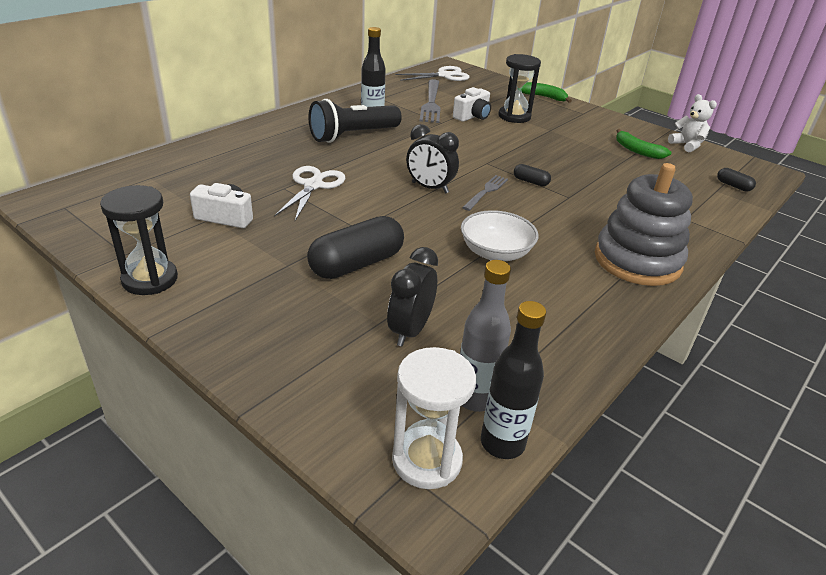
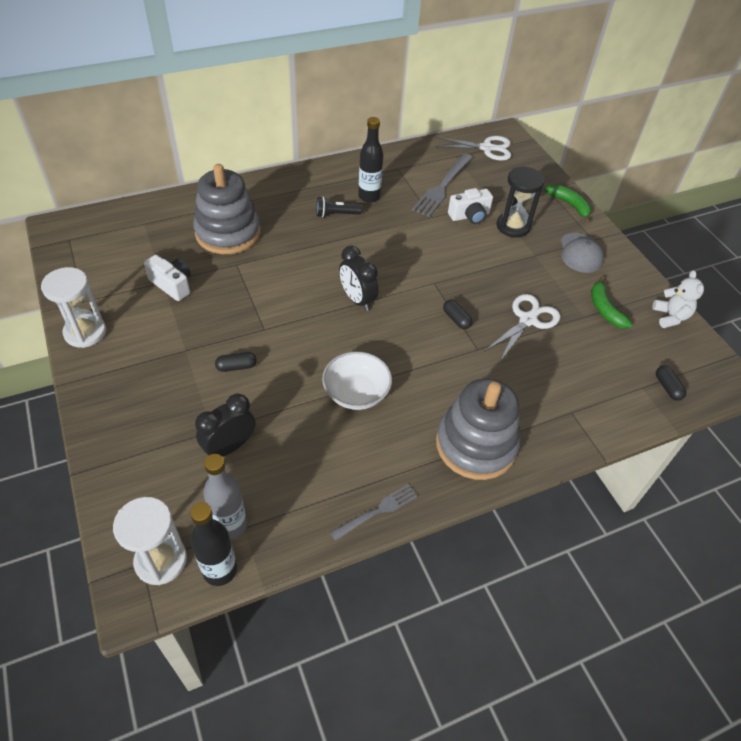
camera: 25 degrees right, 15 degrees up
(150, 279) = (85, 332): black hourglass -> white hourglass
(254, 167) = (228, 233): none -> grey stacking toy
(313, 185) = (261, 268): white scissors -> white scissors (528, 320)
(353, 135) = (336, 214): black flashlight -> black flashlight, size x0.52
(356, 264) = (236, 366): black capsule -> black capsule, size x0.46
(486, 191) = (404, 319): grey fork -> grey fork (378, 510)
(583, 122) = (580, 253): none -> grey cap

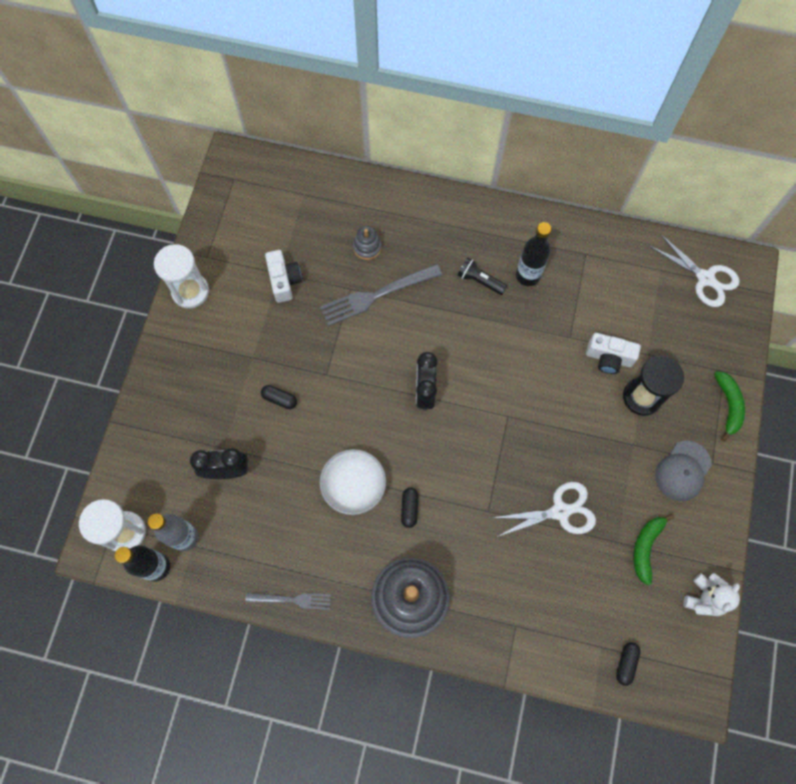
camera: 40 degrees right, 20 degrees up
(228, 233) = (367, 247): grey stacking toy -> grey stacking toy, size x0.43
(442, 187) = (612, 305): grey fork -> grey fork (376, 296)
(456, 319) = (495, 468): black capsule -> black capsule (409, 509)

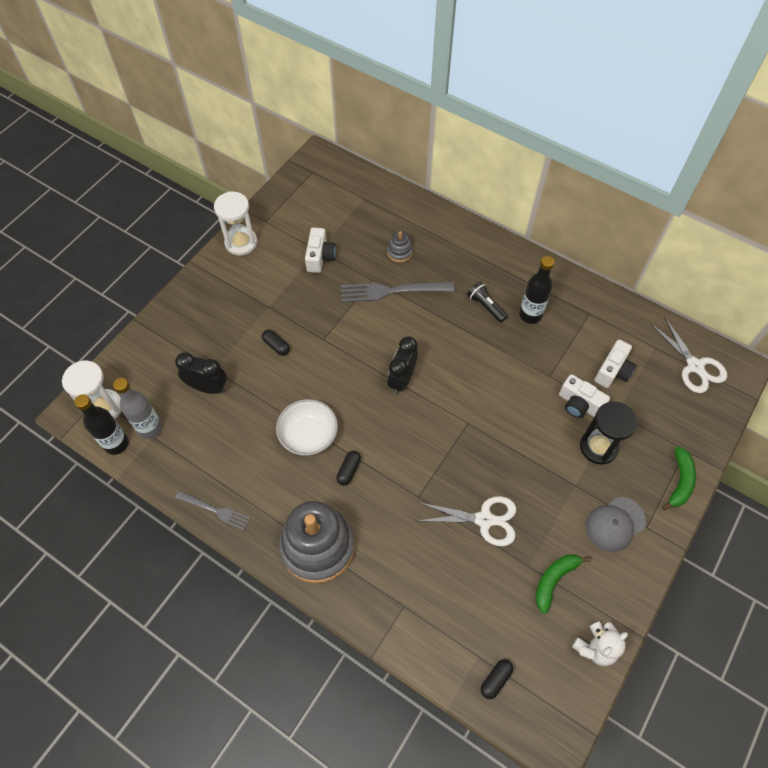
camera: 20 degrees right, 10 degrees down
(629, 311) = (613, 371): none -> white camera

